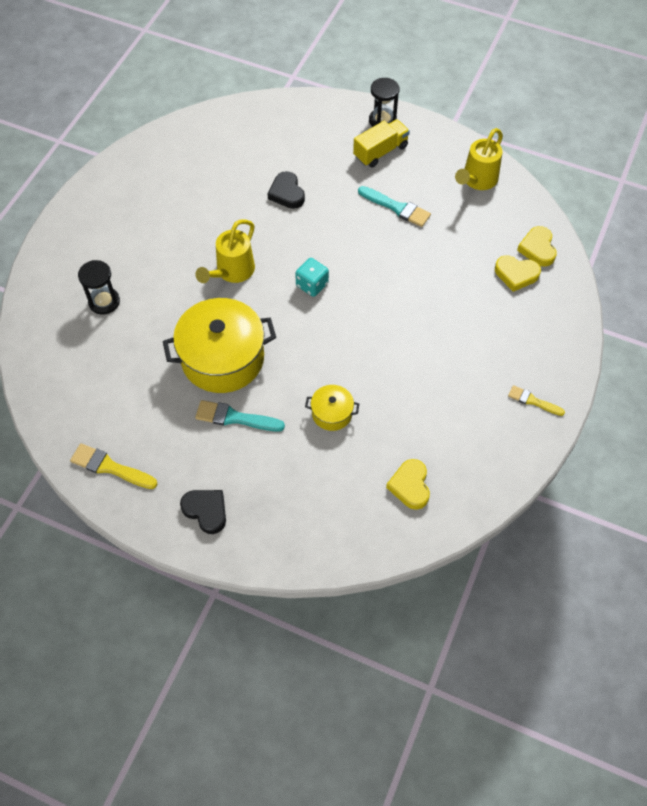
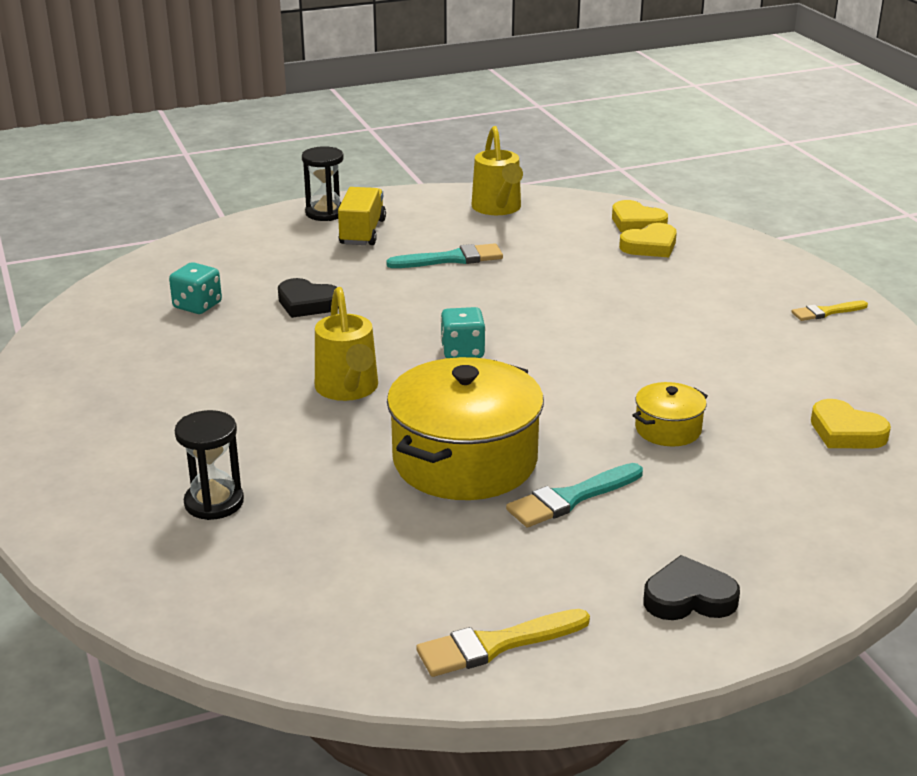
camera: 45 degrees left, 30 degrees down
(238, 158) = (197, 305): none -> turquoise dice

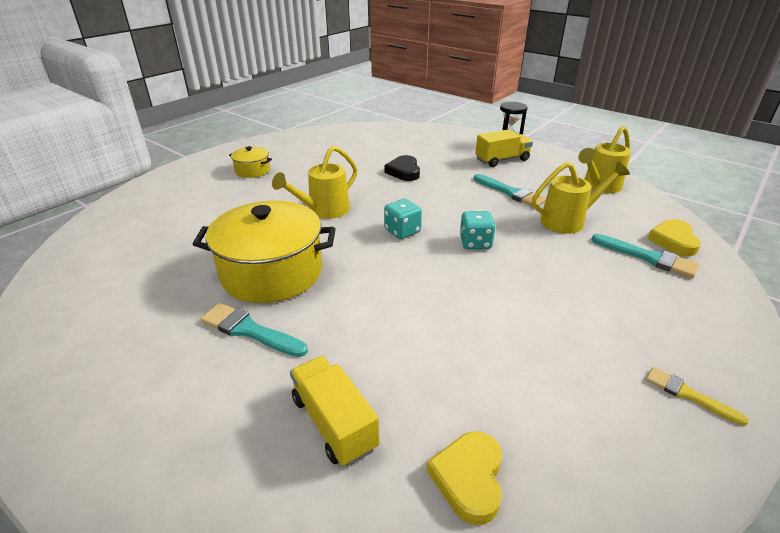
camera: 60 degrees right, 5 degrees up
(197, 305) = (370, 149): turquoise dice -> turquoise dice (475, 243)
(214, 502) = (186, 212): black hourglass -> none
(496, 644) = (59, 352): yellow brush -> none
(548, 254) = (568, 221): none -> yellow watering can
(650, 246) = (648, 257): yellow heart -> turquoise brush
(668, 429) = (377, 350): yellow pot -> yellow pot (252, 170)
(689, 597) = (132, 438): black heart -> none
(747, 478) = (334, 423): none -> yellow truck

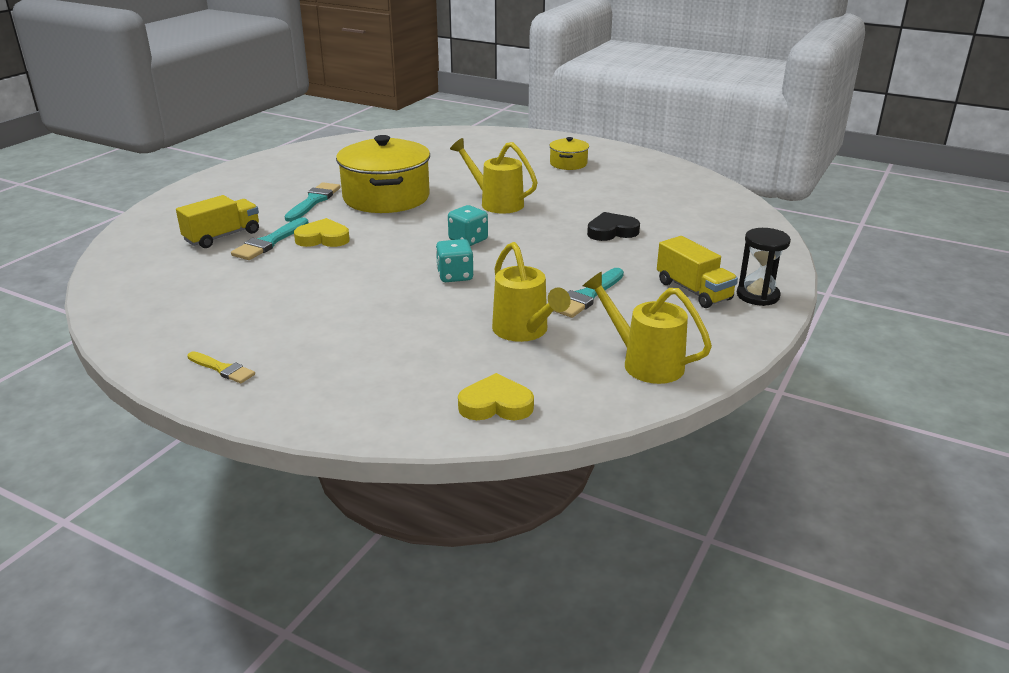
camera: 80 degrees right, 5 degrees down
(469, 478) = (168, 278): yellow heart -> yellow heart (323, 238)
(648, 257) = (448, 379): turquoise brush -> turquoise brush (270, 242)
(688, 394) = (222, 369): yellow brush -> yellow brush turned 90 degrees clockwise

